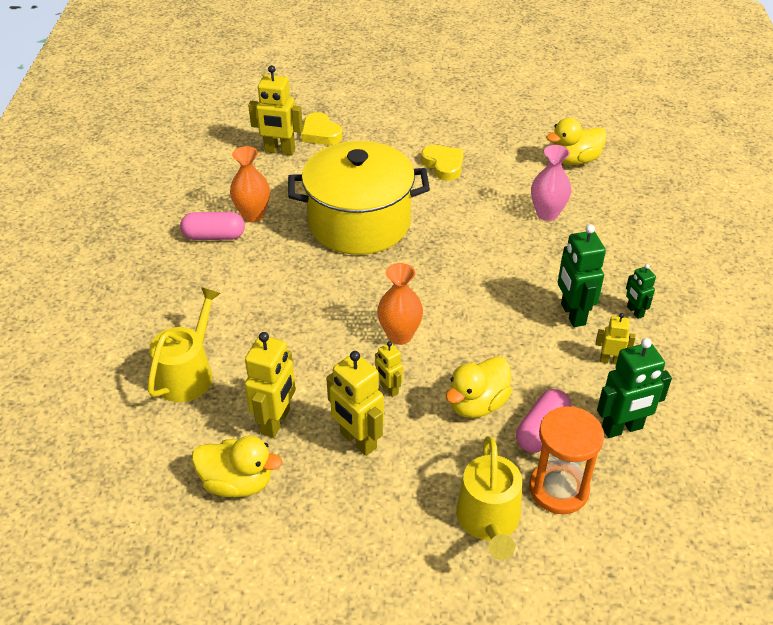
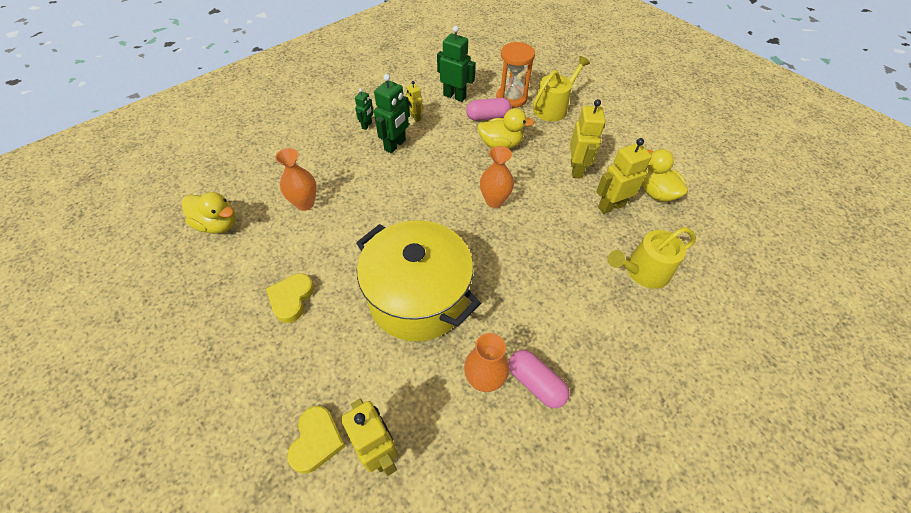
camera: 135 degrees left, 10 degrees up
(389, 389) = (534, 179): yellow robot -> none
(547, 213) = (305, 203): pink vase -> orange vase

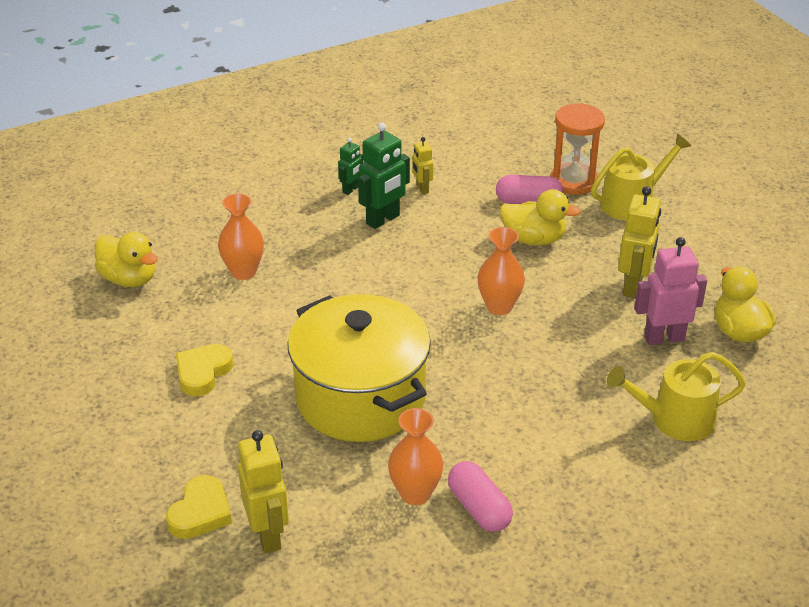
camera: 15 degrees right, 15 degrees down
(454, 96) = (489, 168): green robot -> none
(611, 206) = (664, 338): yellow robot -> pink robot

